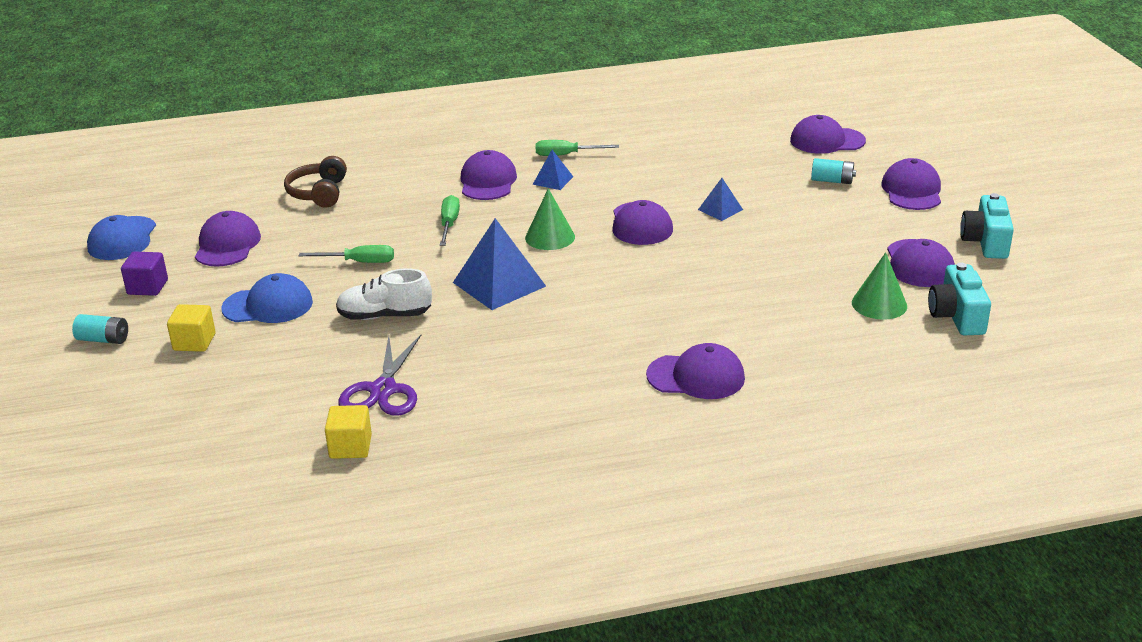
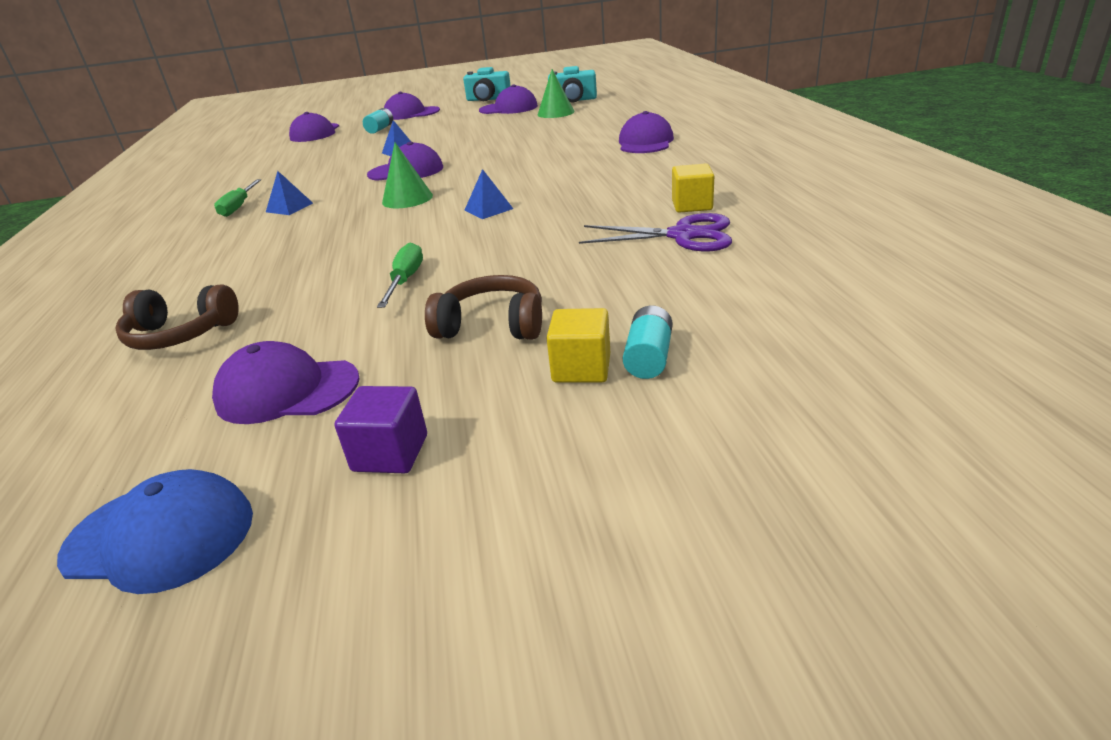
camera: 85 degrees left, 0 degrees up
(103, 339) = (565, 469): turquoise battery -> turquoise battery (648, 358)
(268, 305) = (492, 325): blue cap -> brown headphones
(350, 447) = (788, 237): yellow cube -> yellow cube (692, 205)
(384, 316) = (536, 252): white shoe -> none
(449, 224) = (346, 243): green screwdriver -> none
(488, 182) = (261, 235): purple cap -> none
(499, 284) = (488, 209): blue pyramid -> blue pyramid, size x0.52

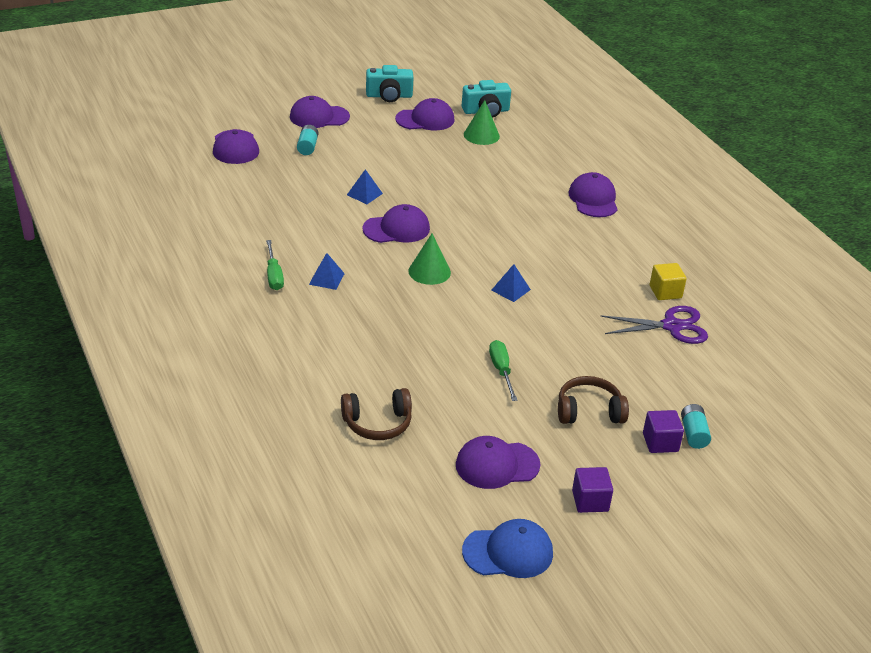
camera: 20 degrees left, 5 degrees up
(581, 368) = (660, 442): yellow cube -> purple cube

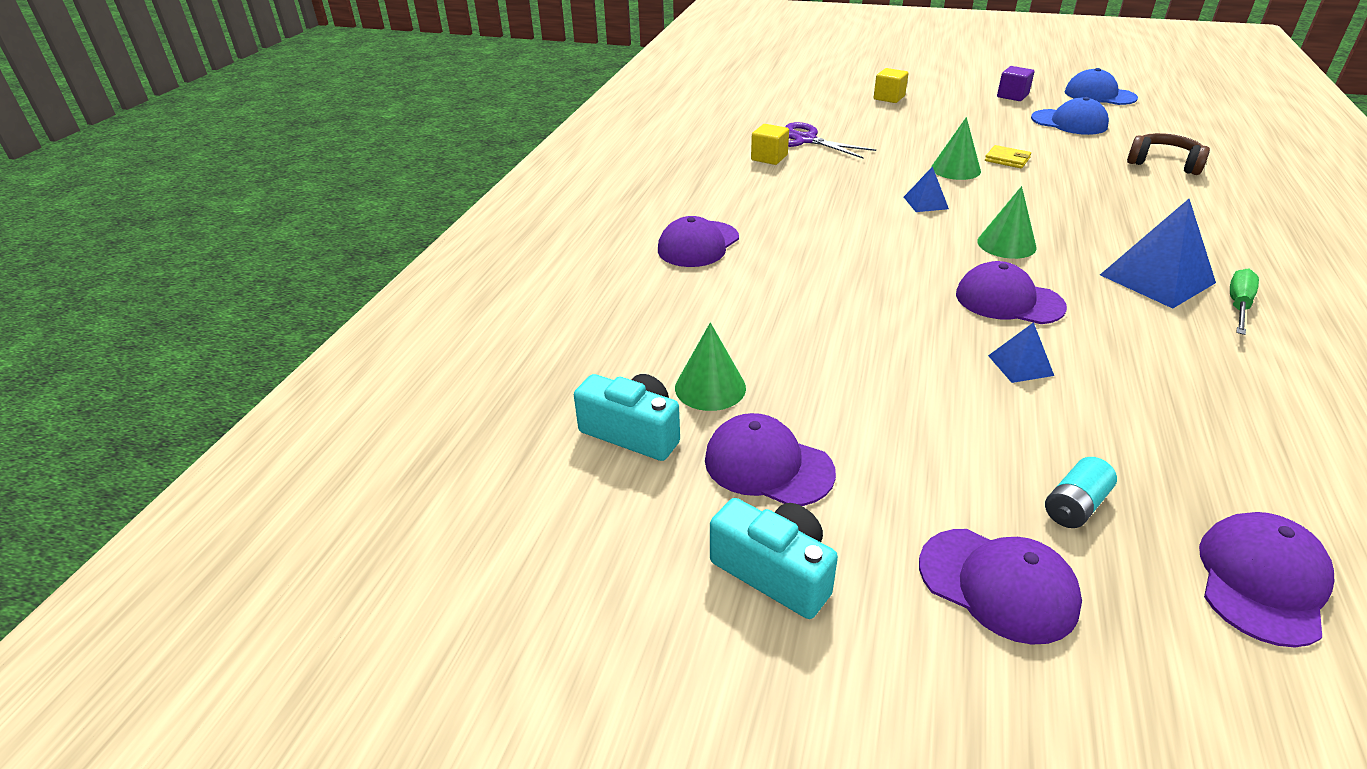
camera: 135 degrees left, 0 degrees up
(326, 279) = (1157, 278): blue pyramid -> blue pyramid, size x1.92
(497, 465) = (1069, 122): purple cap -> blue cap
(501, 370) = (1007, 159): green screwdriver -> yellow wallet
(526, 338) = (955, 169): none -> green cone
(589, 411) = (956, 124): brown headphones -> none
(660, 442) = (921, 101): purple cube -> none
(693, 434) = (889, 98): turquoise battery -> yellow cube

